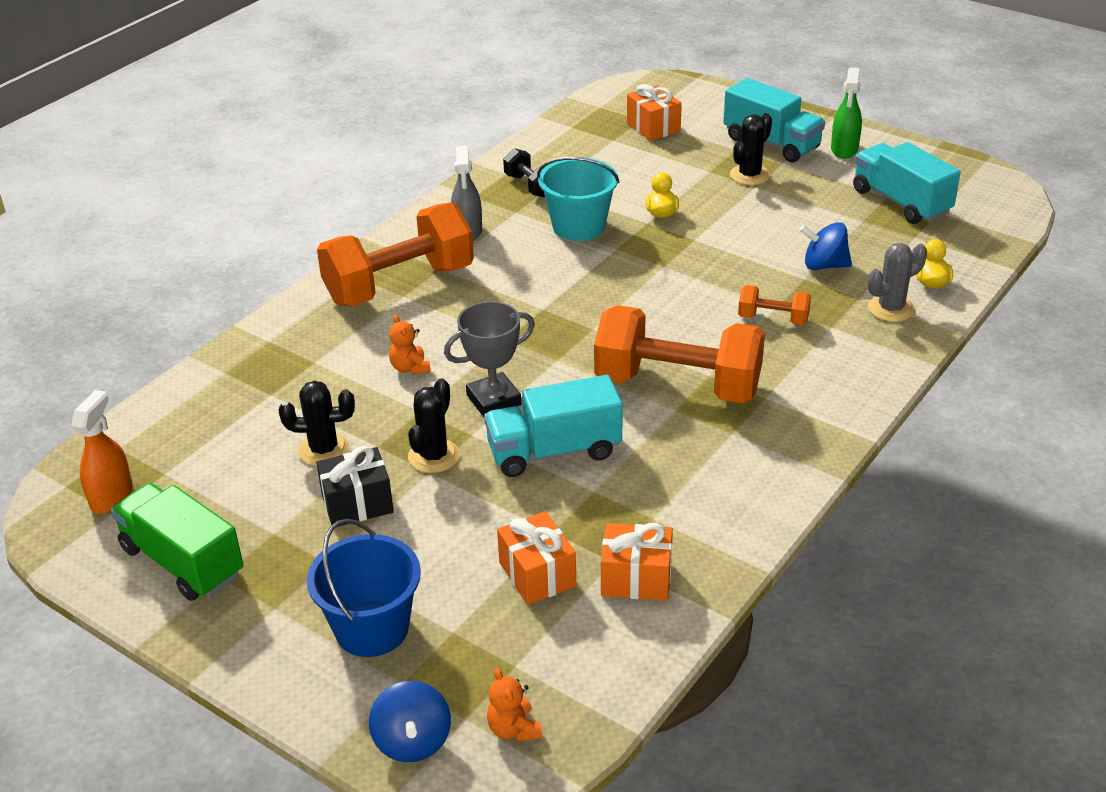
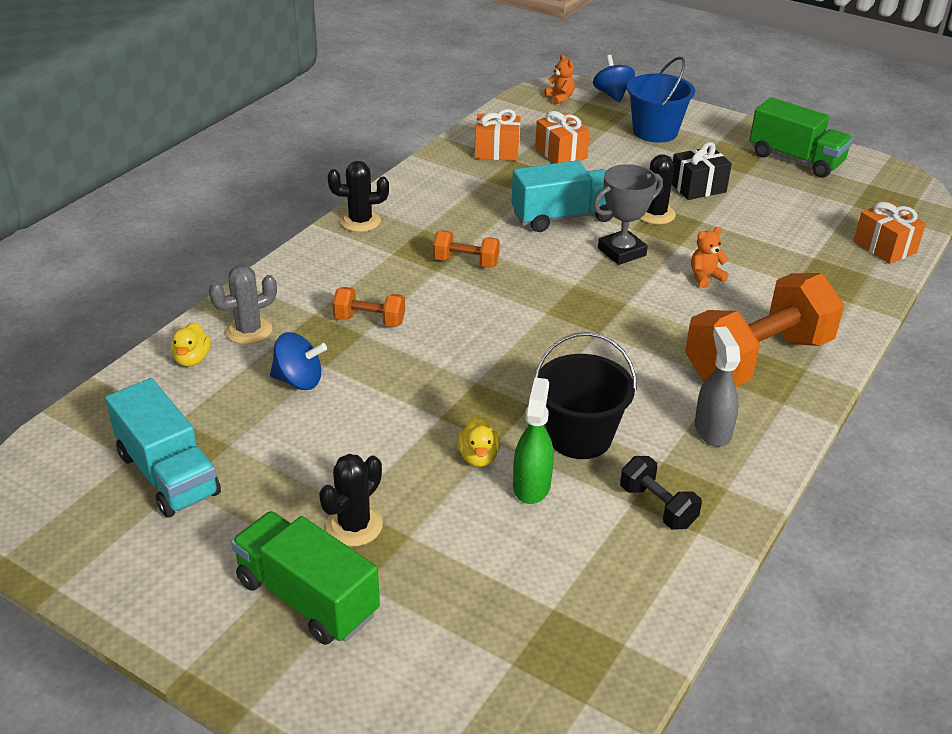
camera: 175 degrees right, 0 degrees up
(112, 496) = (878, 192): orange spray bottle -> none
(324, 450) = (742, 218): black cactus -> black cactus (360, 221)
(410, 368) = (705, 277): orange teddy bear -> orange teddy bear turned 90 degrees counterclockwise
(578, 226) = (579, 437): turquoise bucket -> black bucket
(653, 127) = (490, 640): orange gift -> orange gift (884, 247)
(677, 385) = (466, 262): orange dumbbell -> orange dumbbell, size x0.46
(771, 143) = (307, 597): turquoise truck -> green truck
(844, 149) = (201, 582): green spray bottle -> green spray bottle (531, 485)

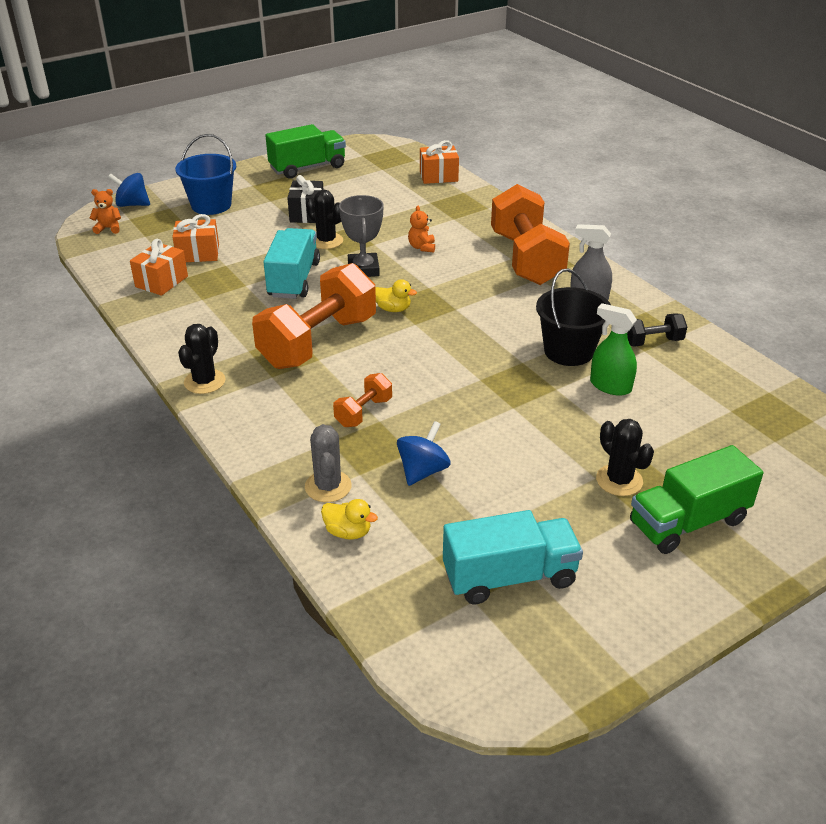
camera: 65 degrees left, 0 degrees up
(466, 262) = (318, 342): orange dumbbell -> orange dumbbell, size x2.19
(478, 457) = (569, 401): yellow duck -> yellow duck (393, 309)

